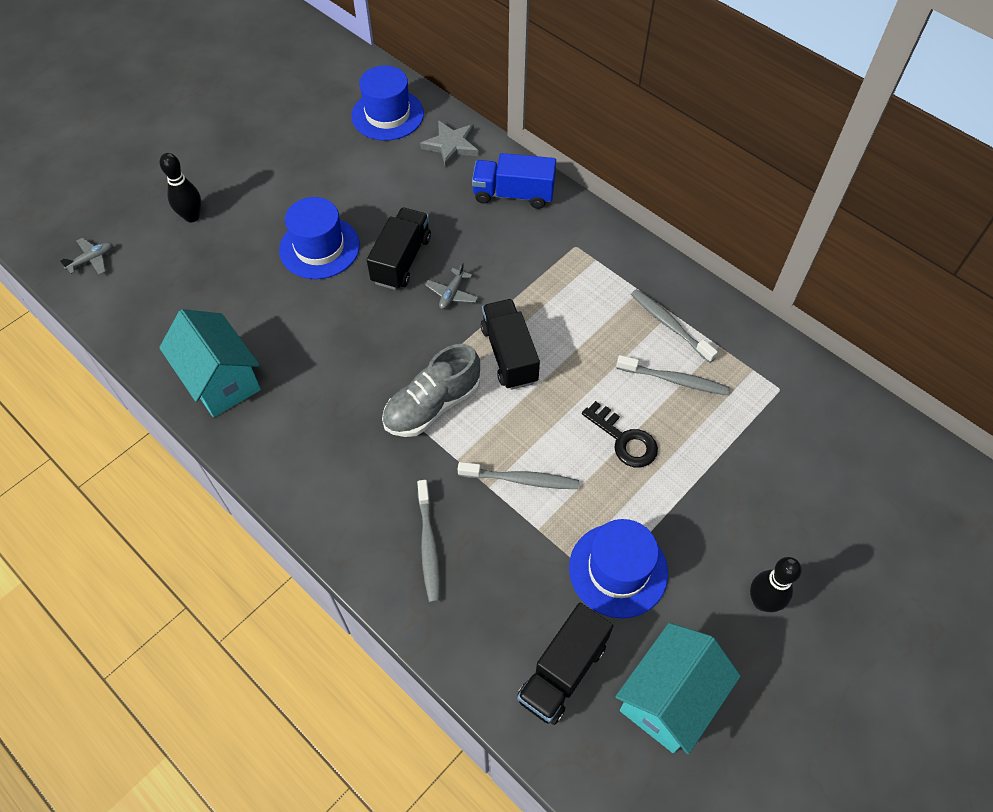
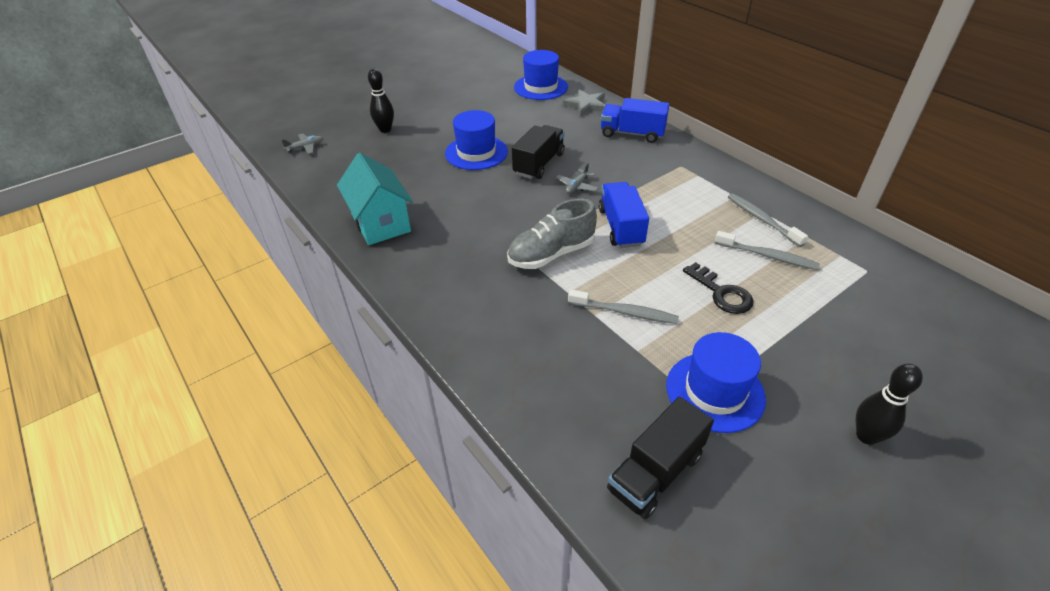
camera: 10 degrees right, 15 degrees down
(429, 545) = (534, 352): grey toothbrush -> none
(509, 355) = (621, 227): black truck -> blue truck
(669, 699) = (769, 513): turquoise house -> none

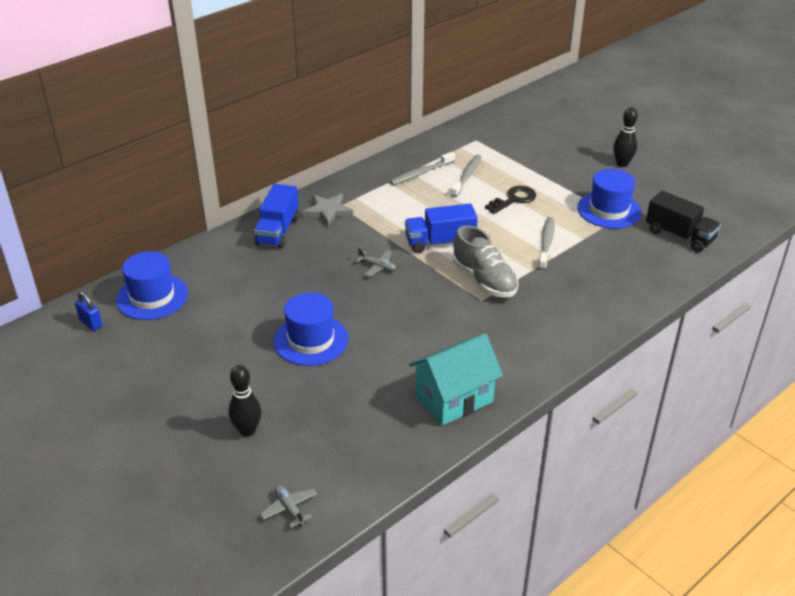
camera: 95 degrees left, 5 degrees down
(513, 69) = (91, 323): none -> blue padlock
(539, 164) = (336, 292): black truck -> none
(586, 105) = (208, 260): grey star -> grey star (327, 211)

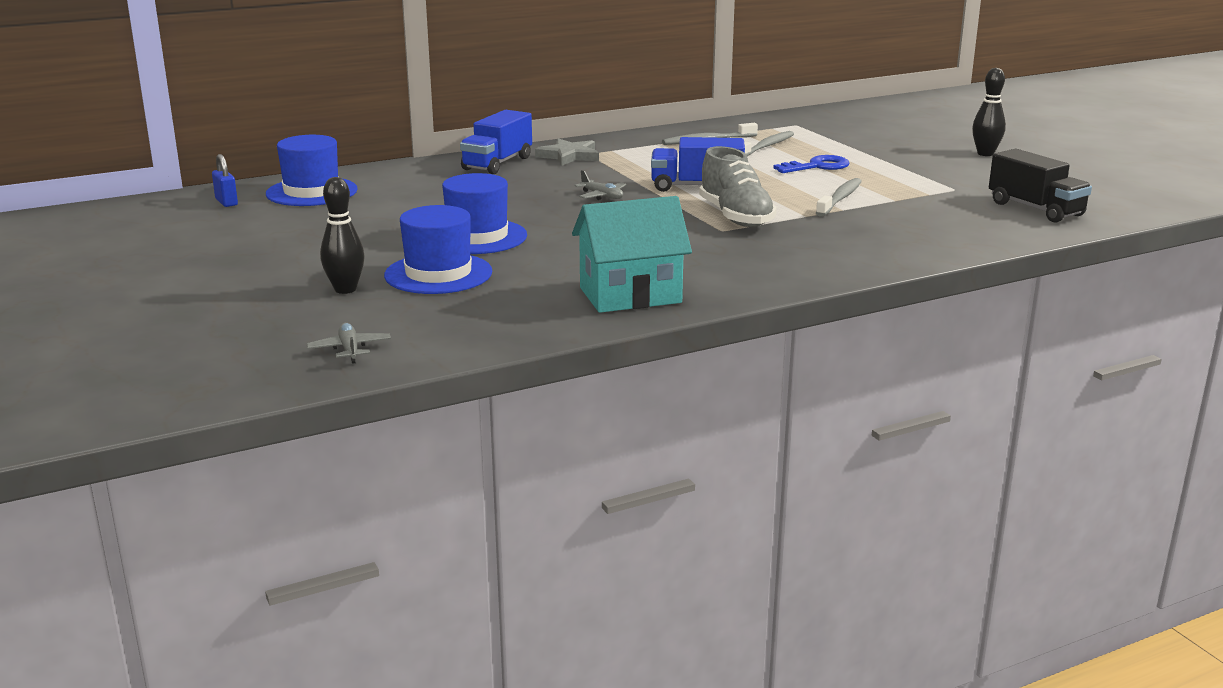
camera: 15 degrees right, 15 degrees down
(514, 199) = (817, 166): black key -> blue key
(609, 210) = (944, 183): blue hat -> blue hat (438, 274)

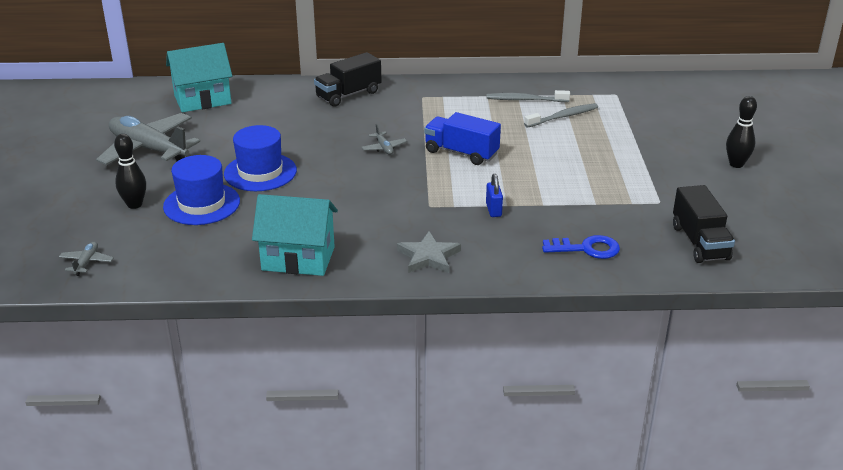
camera: 25 degrees right, 10 degrees up
(226, 202) = (144, 99): blue padlock -> blue padlock (493, 210)
(296, 241) = (148, 149): none -> grey plane
(312, 192) = (202, 100): blue hat -> turquoise house
(497, 163) = (348, 95): blue truck -> black truck
(569, 156) = (406, 97): grey star -> grey star (428, 256)
(735, 217) = (454, 194): grey shoe -> none
(817, 166) = (578, 149): blue key -> blue key (587, 249)
(840, 199) = (554, 192): grey toothbrush -> none

